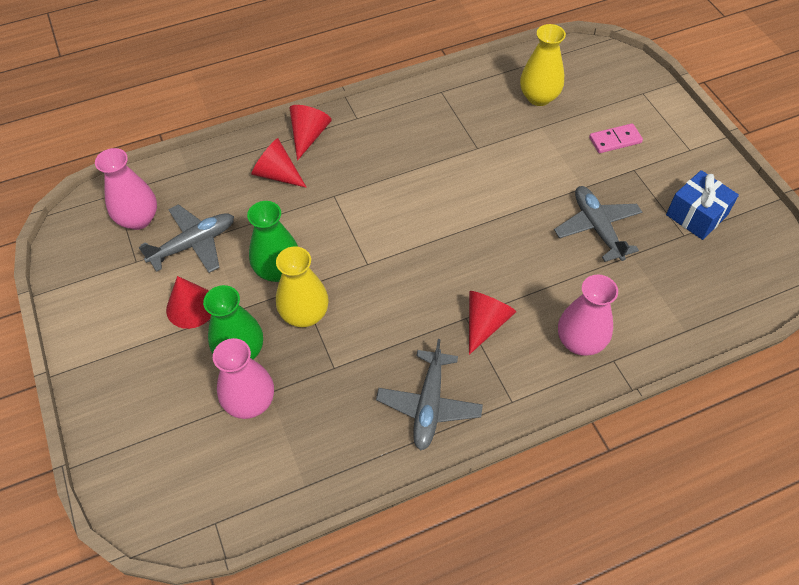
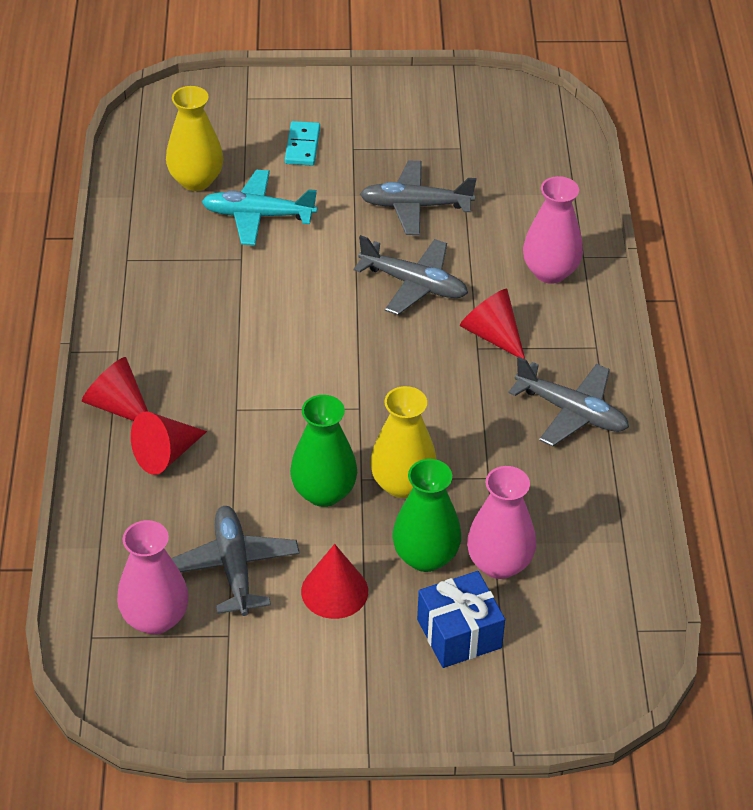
camera: 70 degrees left, 10 degrees down
(511, 255) = (414, 284): none -> grey plane
(525, 141) = (257, 215): none -> turquoise plane
(615, 140) = (302, 146): pink domino -> turquoise domino
(696, 215) = (440, 129): blue gift -> blue gift (459, 633)

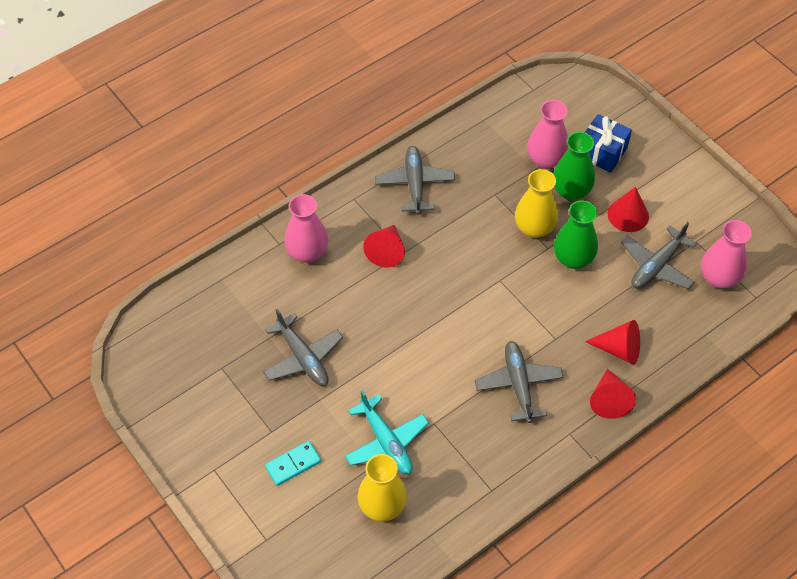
camera: 125 degrees left, 10 degrees up
(414, 284) = (377, 314): grey plane -> grey plane (518, 384)

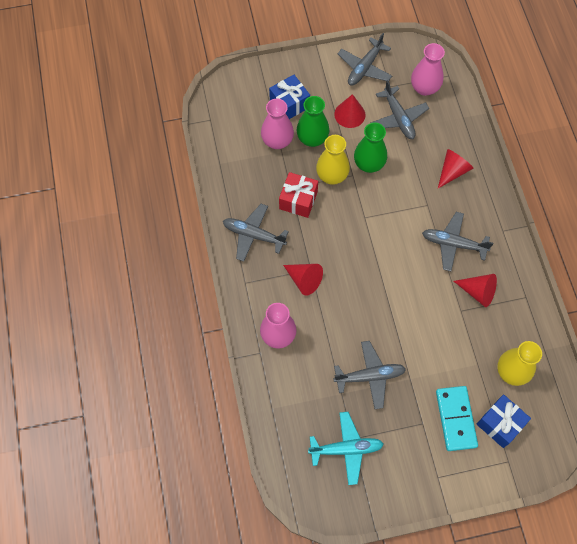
camera: 65 degrees left, 10 degrees up
(293, 464) = (456, 419): turquoise domino -> turquoise domino, size x1.56
(309, 515) = (500, 424): none -> blue gift
(386, 442) = (463, 348): turquoise plane -> turquoise plane (346, 449)
(482, 208) = (298, 200): none -> red gift
(609, 400) = (487, 195): red cone -> red cone (478, 292)
(703, 205) = (364, 68): none -> grey plane

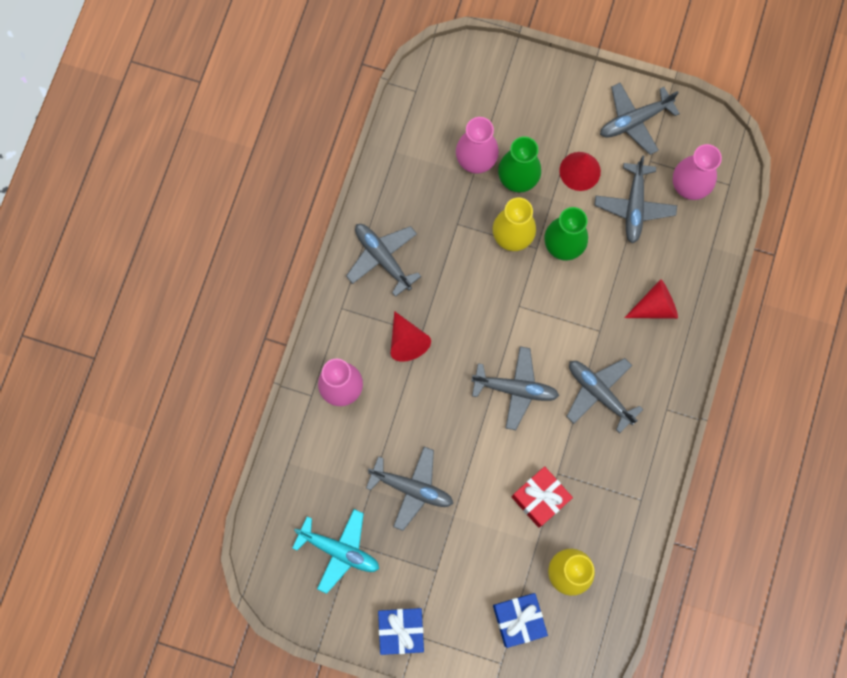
camera: 30 degrees right, 10 degrees up
(289, 104) = (517, 120): blue gift -> blue gift (401, 630)
(298, 200) = (456, 244): red gift -> red gift (540, 498)
(397, 271) = (515, 389): none -> grey plane
(456, 419) = (475, 587): turquoise domino -> none
(478, 292) = (590, 464): red cone -> none

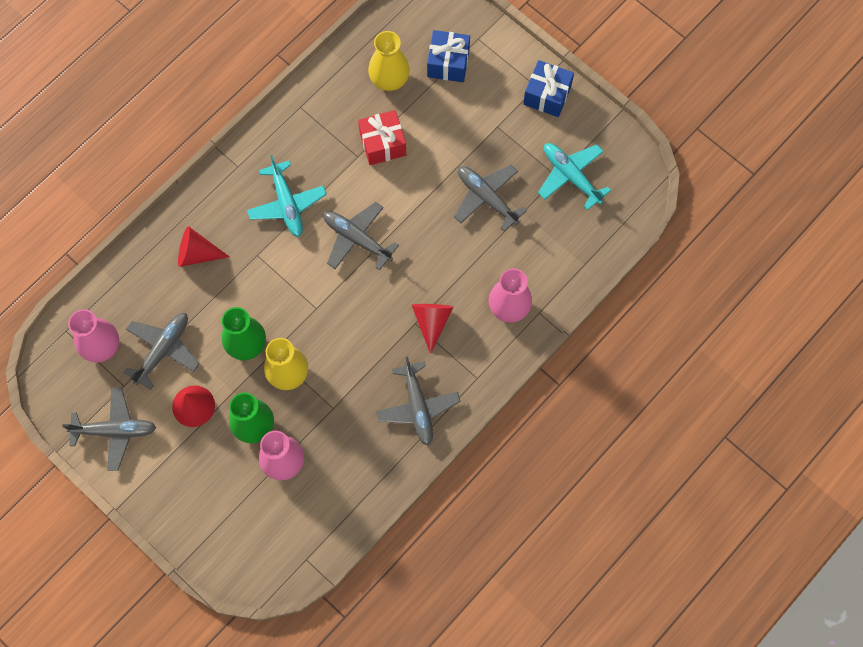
camera: 155 degrees left, 5 degrees down
(599, 393) = (287, 204): grey plane -> turquoise plane

